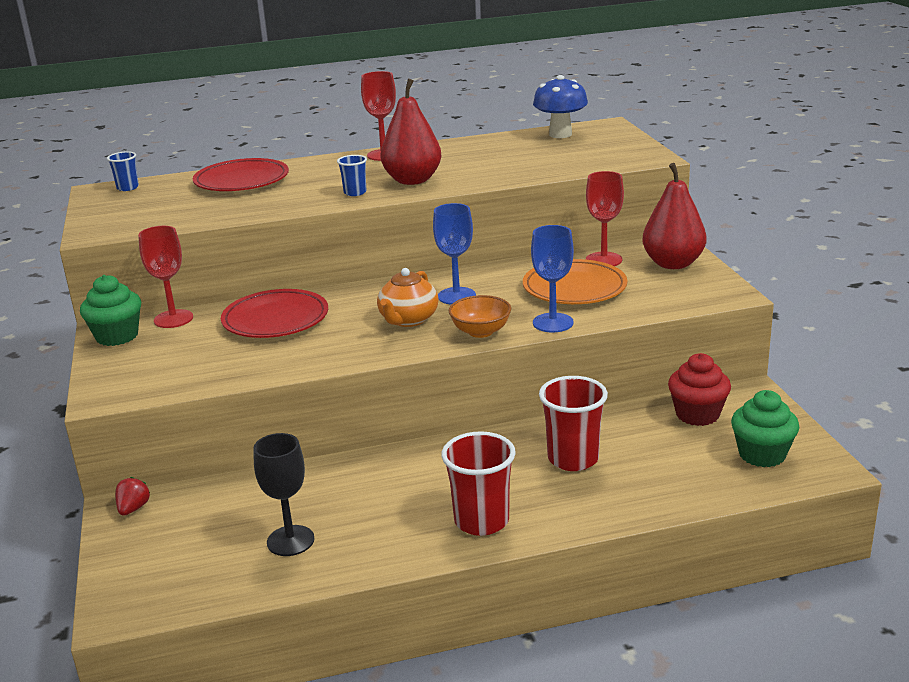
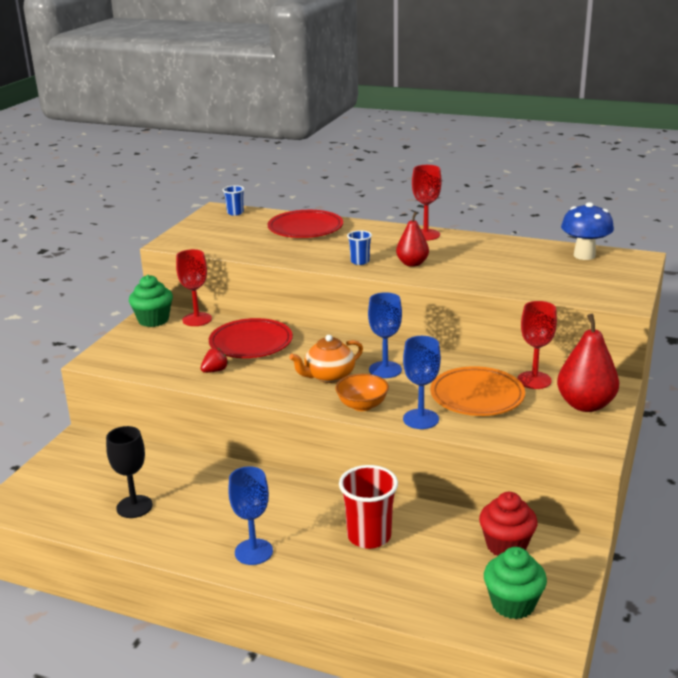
camera: 35 degrees right, 0 degrees up
(133, 508) = (84, 443): red strawberry -> red strawberry (215, 371)
(412, 180) = (412, 263): red pear -> red pear, size x0.63
(481, 521) = (253, 552): red cup -> blue goblet

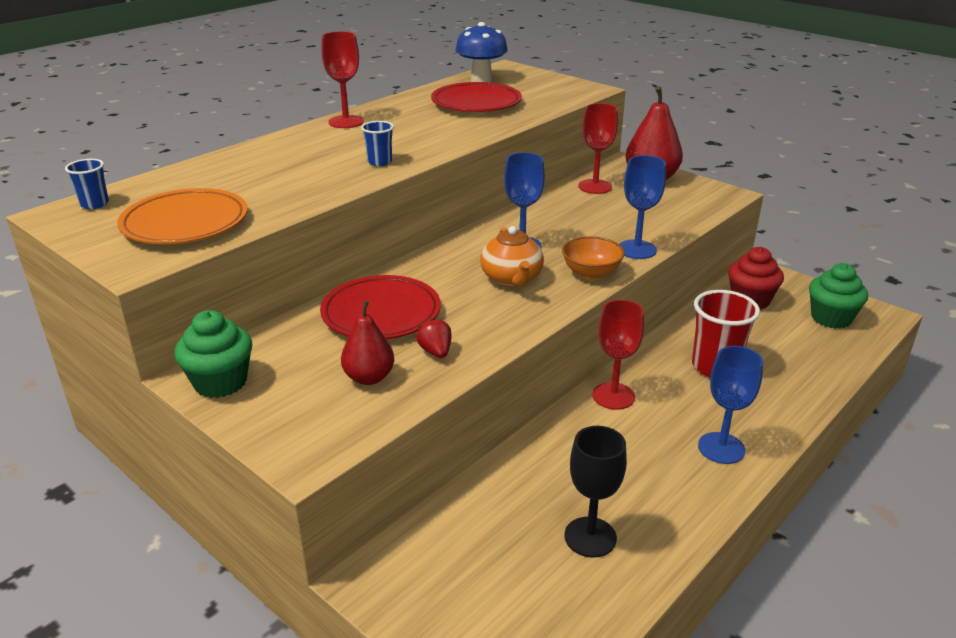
camera: 70 degrees left, 5 degrees up
(197, 319) = (263, 343): red goblet -> red goblet (613, 396)
(305, 229) = (232, 172): red plate -> red plate (476, 103)
(412, 263) = (417, 141): red pear -> red pear (369, 377)
(477, 396) = (608, 215): orange plate -> orange plate (185, 223)

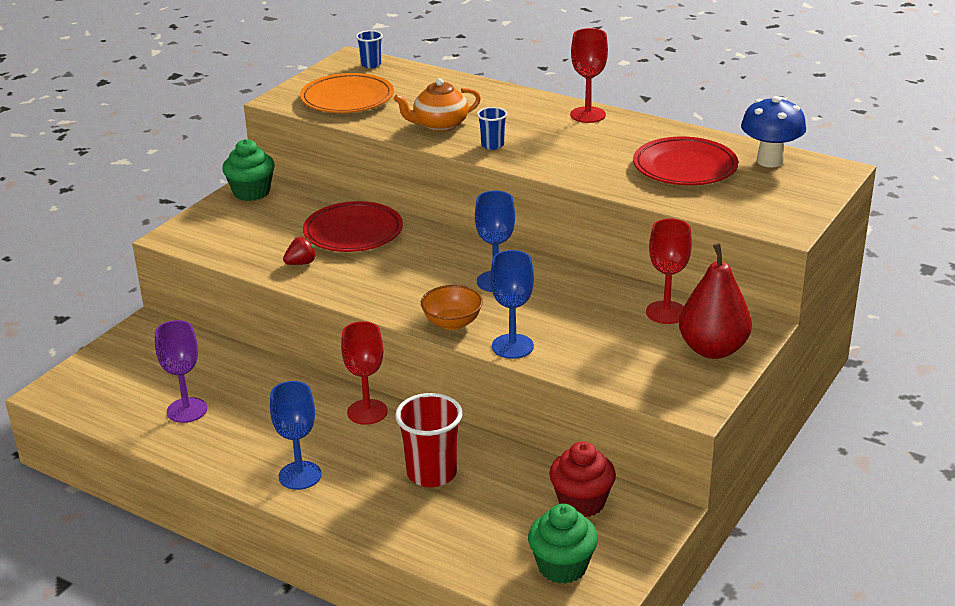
camera: 80 degrees right, 0 degrees up
(369, 377) = (263, 242): red pear -> none
(512, 279) = (427, 283): orange teapot -> orange teapot (439, 125)
(590, 537) = (187, 410): black goblet -> purple goblet

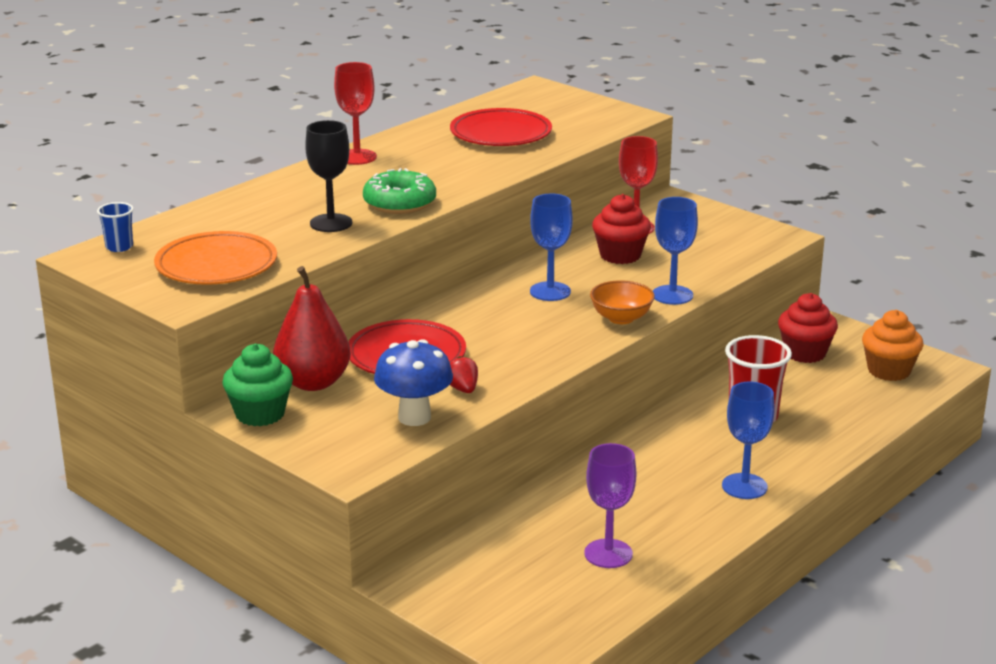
camera: 80 degrees left, 5 degrees down
(367, 412) = (643, 443): red goblet -> none
(439, 125) = (331, 223): orange teapot -> black goblet
(492, 145) = (399, 203): blue cup -> green donut
(562, 567) = (889, 371): green cupcake -> orange cupcake
(593, 310) = (620, 255): none -> red cupcake
(713, 349) = (700, 218): red pear -> red pear (313, 382)
(770, 161) = (506, 104): blue mushroom -> blue mushroom (414, 417)

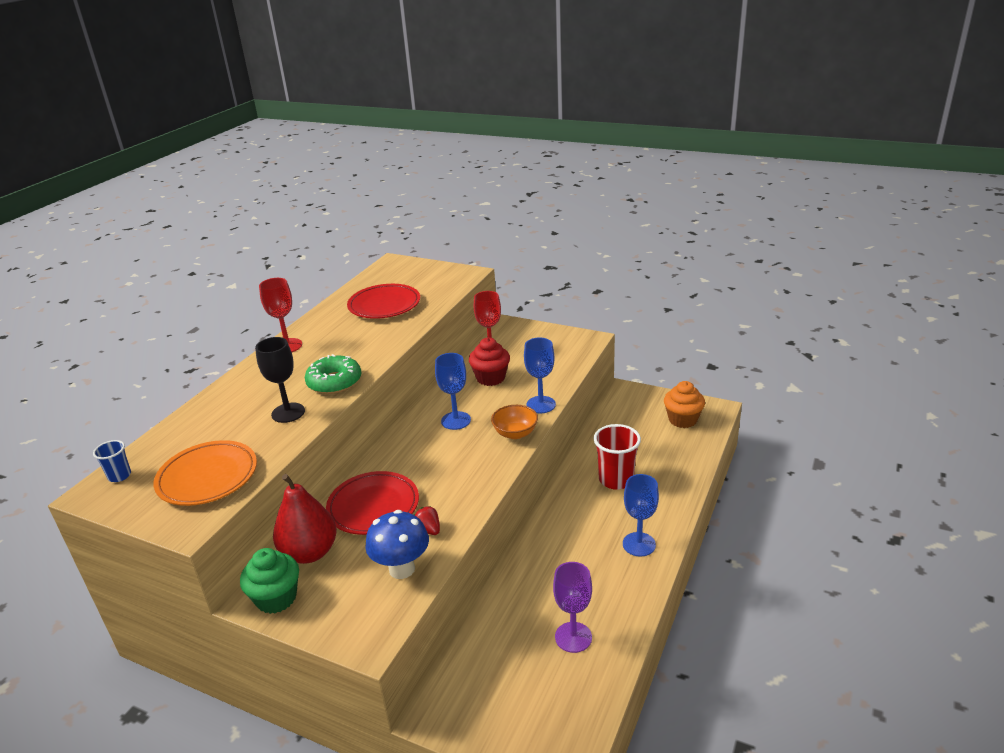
camera: 15 degrees left, 5 degrees up
(805, 353) = (624, 417): red cupcake -> none

